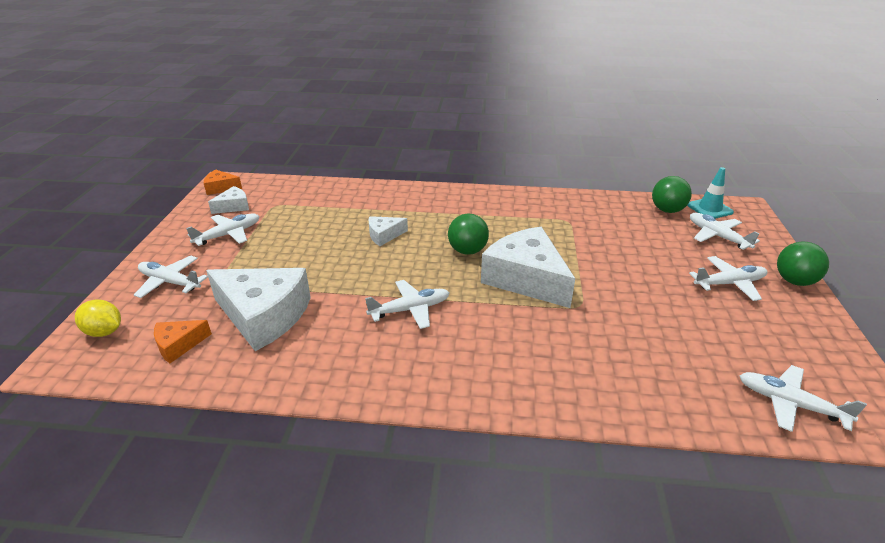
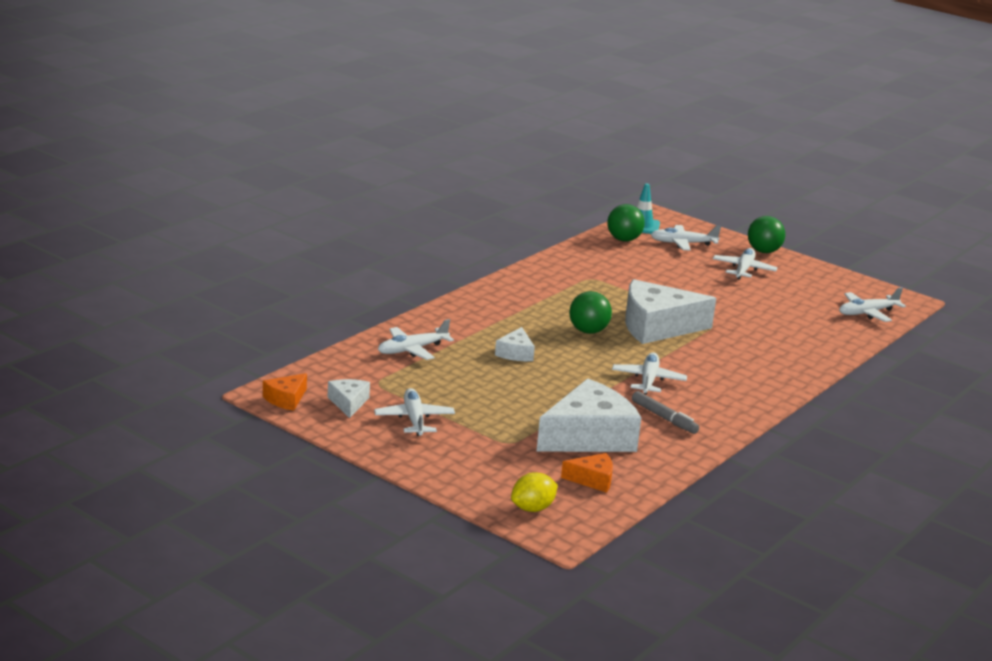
camera: 60 degrees left, 10 degrees down
(170, 282) = (478, 465): white plane -> white plane (412, 350)
(179, 345) = (592, 480): orange cheese -> orange cheese turned 90 degrees counterclockwise
(340, 344) = (664, 418): none -> grey marker

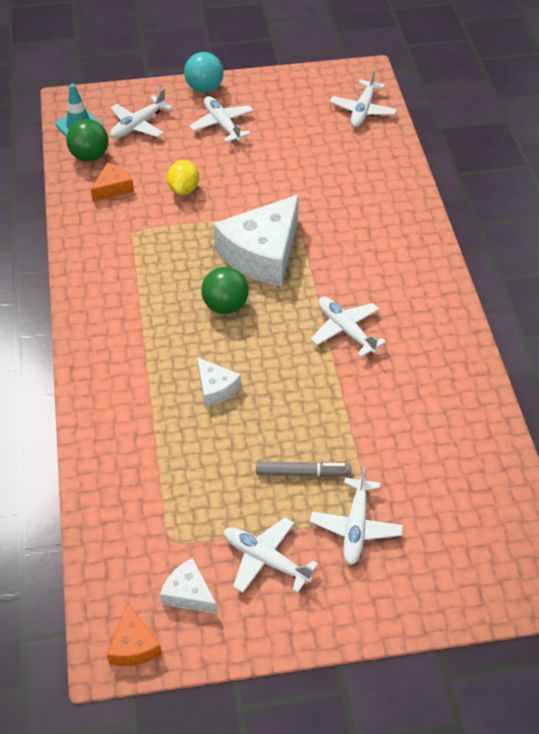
camera: 45 degrees left, 25 degrees up
(412, 350) = (135, 464): white plane -> white plane (355, 527)
(532, 508) = (490, 579): yellow lemon -> yellow lemon (184, 189)
(589, 437) = (404, 445): white cheese -> none
(592, 480) = (476, 497): orange cheese -> orange cheese (113, 188)
(664, 418) = (415, 368): grey marker -> grey marker (302, 473)
(763, 251) = (204, 88): green ball -> turquoise ball

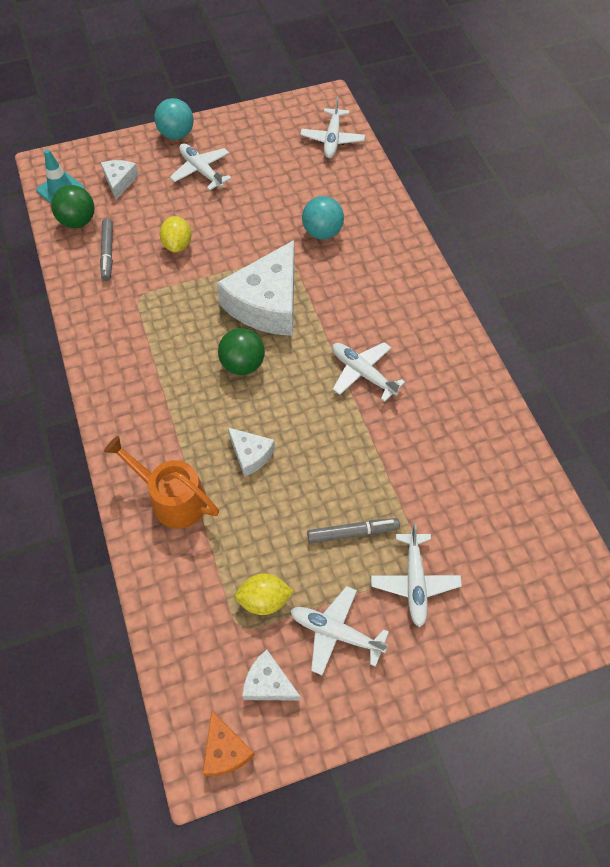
camera: 10 degrees left, 10 degrees up
(113, 188) = (108, 253): orange cheese -> grey marker
(130, 417) = (172, 499): none -> orange watering can
(138, 125) = (119, 181): white plane -> white cheese
(201, 520) = (264, 600): none -> yellow lemon
(333, 195) = (322, 232): none -> turquoise ball

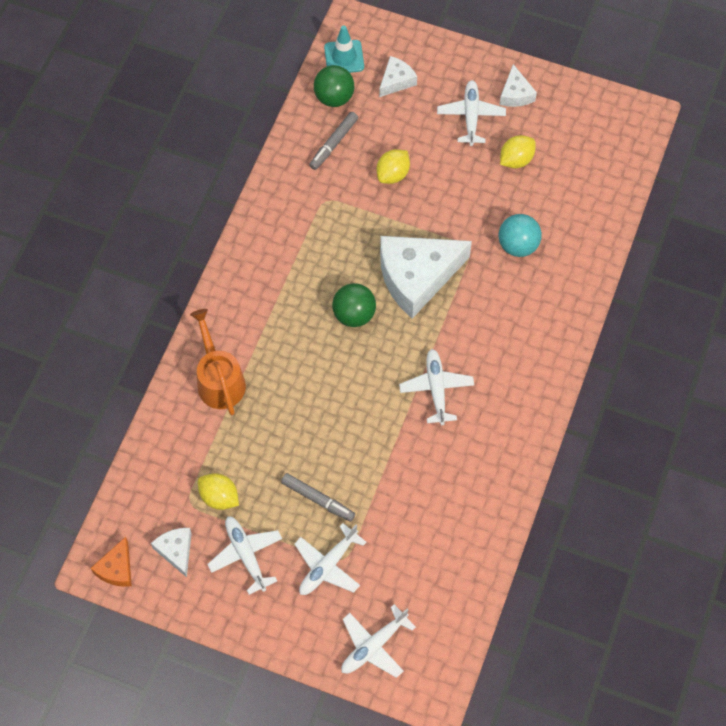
camera: 40 degrees right, 5 degrees up
(176, 134) = (481, 64): turquoise ball -> none
(250, 455) = (299, 389): white cheese -> white cheese (515, 94)
(264, 178) = (516, 160): none -> yellow lemon
(332, 139) = (610, 161): white plane -> white plane (374, 645)

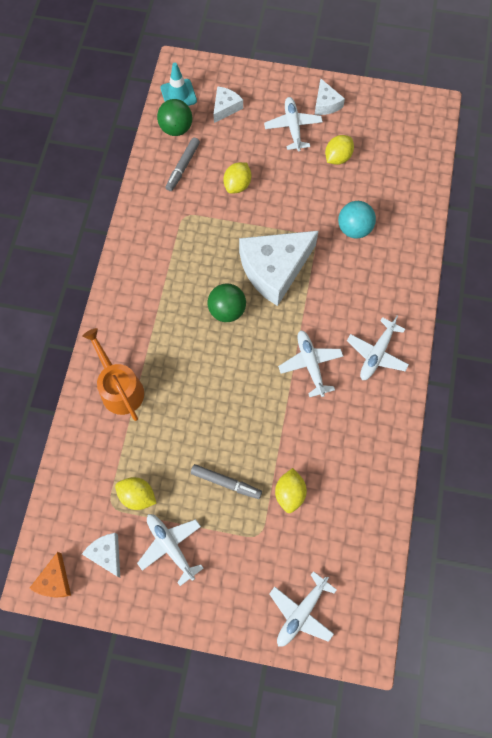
camera: 10 degrees left, 5 degrees up
(328, 565) = (246, 543): white plane -> white plane (377, 353)
(385, 522) = (290, 493): none -> yellow lemon

